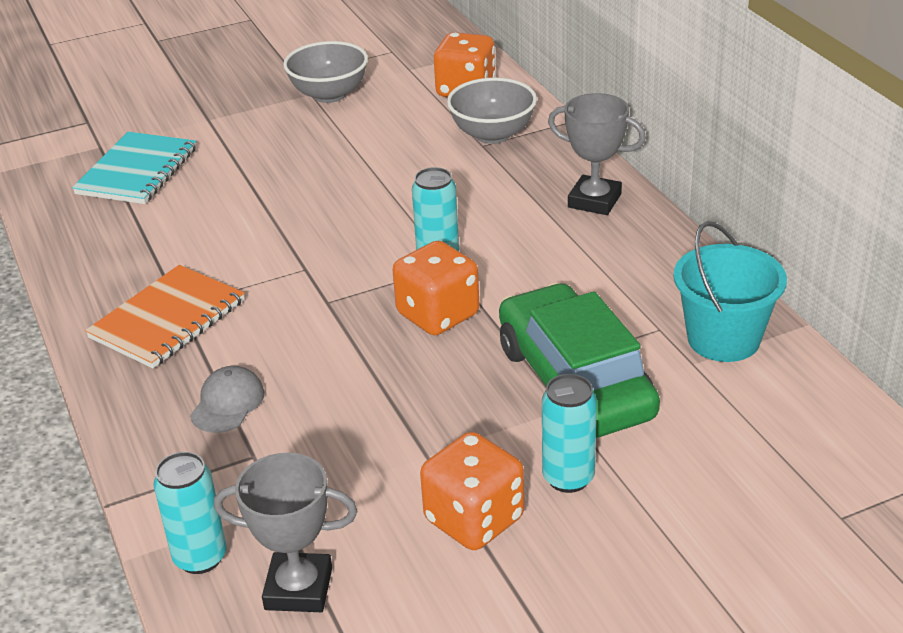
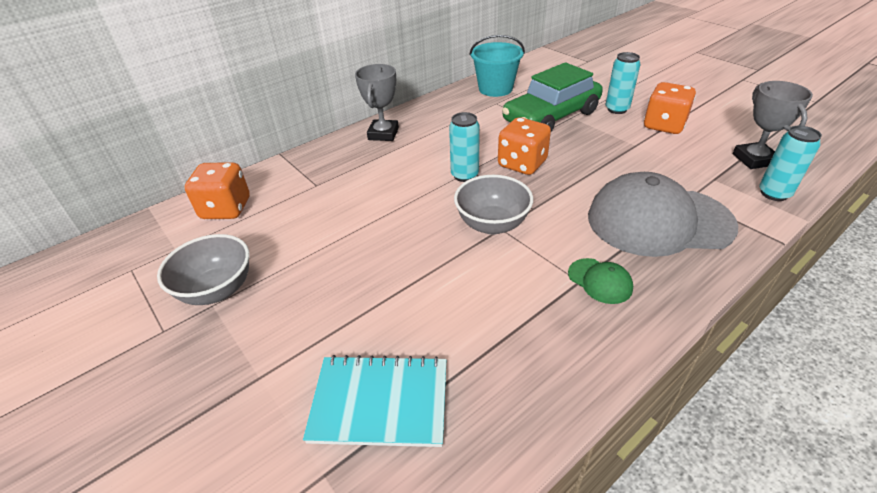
camera: 105 degrees left, 5 degrees up
(167, 319) = (600, 281): orange notebook -> green cap
(227, 403) = (658, 221): grey cap -> grey cap, size x2.40
(492, 134) = (301, 183): grey bowl -> grey bowl (492, 224)

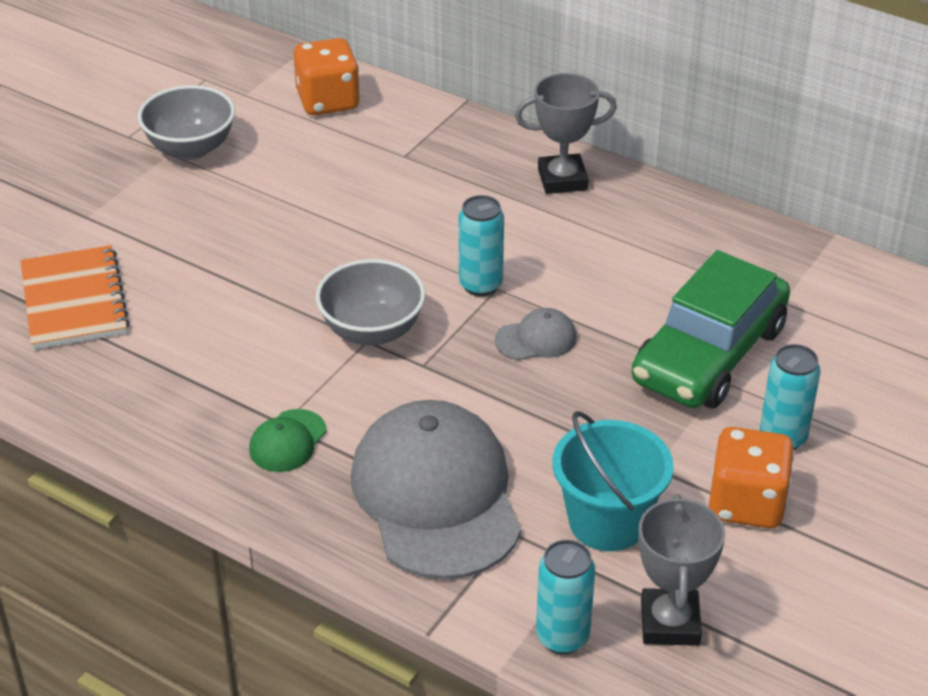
camera: 70 degrees right, 0 degrees up
(380, 402) = (74, 300): turquoise notebook -> orange notebook
(495, 89) = (786, 271): turquoise bucket -> turquoise bucket (607, 521)
(522, 164) = (536, 339): orange dice -> grey cap
(551, 117) = (709, 354): green car -> green car turned 90 degrees counterclockwise
(754, 159) = (670, 623): grey trophy -> grey trophy turned 60 degrees counterclockwise

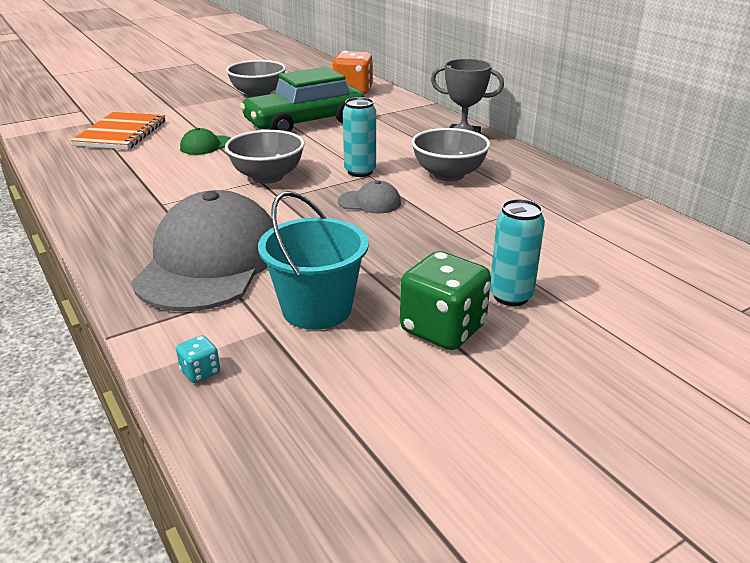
camera: 25 degrees right, 10 degrees down
(288, 441) = (152, 212): green cap -> green cap (206, 145)
(562, 637) = (200, 372): turquoise can -> turquoise dice
(592, 258) = (448, 175): none -> grey bowl
(670, 623) = (298, 391): grey trophy -> none
(709, 354) = (490, 236): green car -> green car (305, 123)
(746, 503) = (443, 329): orange dice -> green dice

